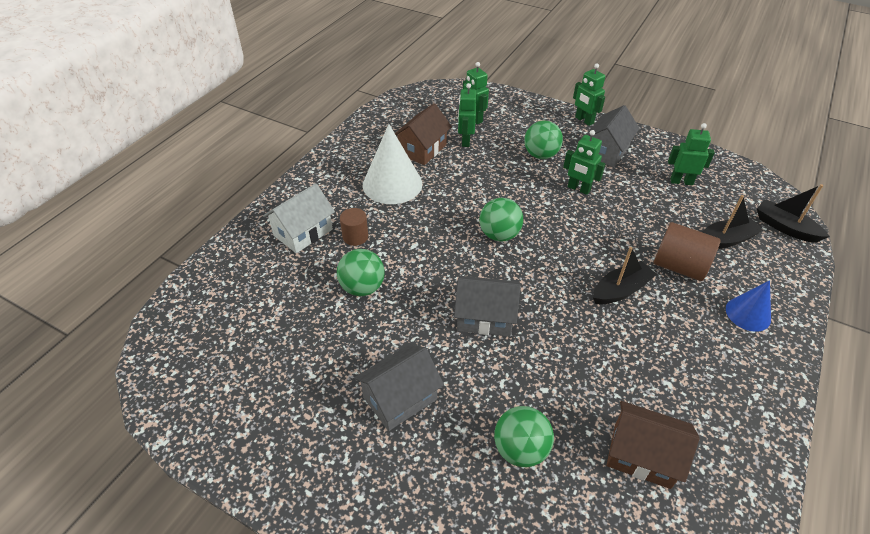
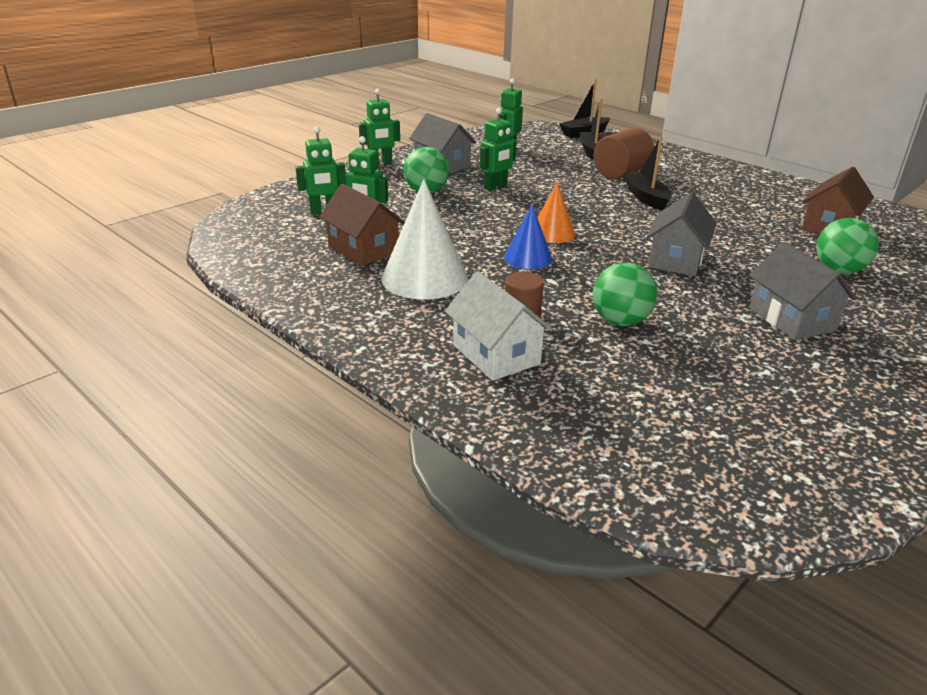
camera: 75 degrees left, 15 degrees down
(499, 235) = (552, 233): green ball -> orange cone
(748, 314) = (679, 165): blue cone -> blue cone (528, 258)

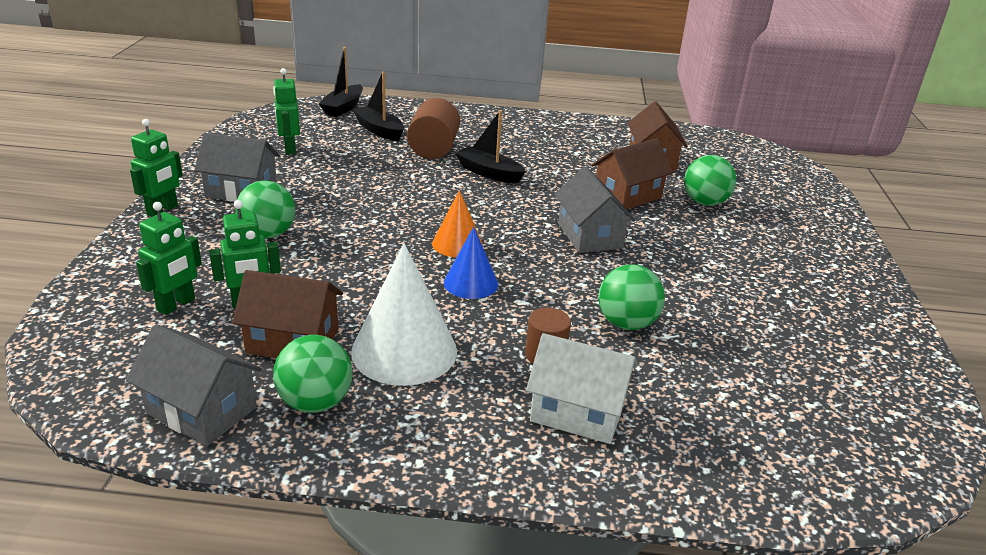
camera: 40 degrees left, 0 degrees up
(333, 283) = (315, 403): none -> green ball
(495, 187) = (335, 203): green robot -> none
(759, 244) = (627, 195): none -> brown house
(791, 319) = (730, 265): grey house -> grey house (201, 410)

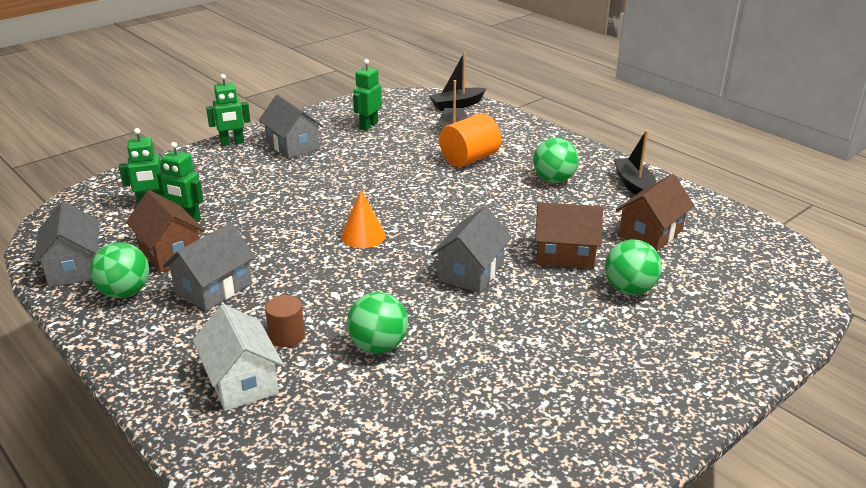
camera: 45 degrees right, 0 degrees up
(268, 234) = (262, 181): green ball -> green ball (553, 180)
(404, 351) = (214, 288): white cone -> grey house
(433, 149) = (469, 159): brown cylinder -> orange cylinder
(471, 283) = (324, 266): blue cone -> none
(489, 173) = (479, 192): black boat -> black boat (634, 185)

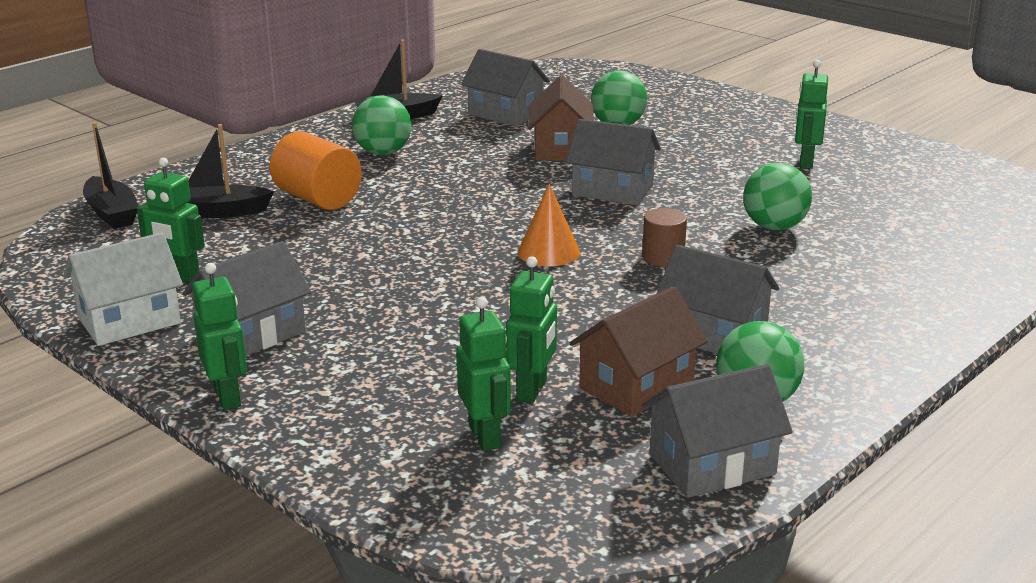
camera: 95 degrees left, 5 degrees down
(241, 381) = (878, 289): white house -> white house (129, 321)
(286, 336) = (786, 275): brown cylinder -> brown cylinder (663, 258)
(532, 396) = (806, 162): none -> green robot
(650, 233) = (506, 114): brown house -> grey house

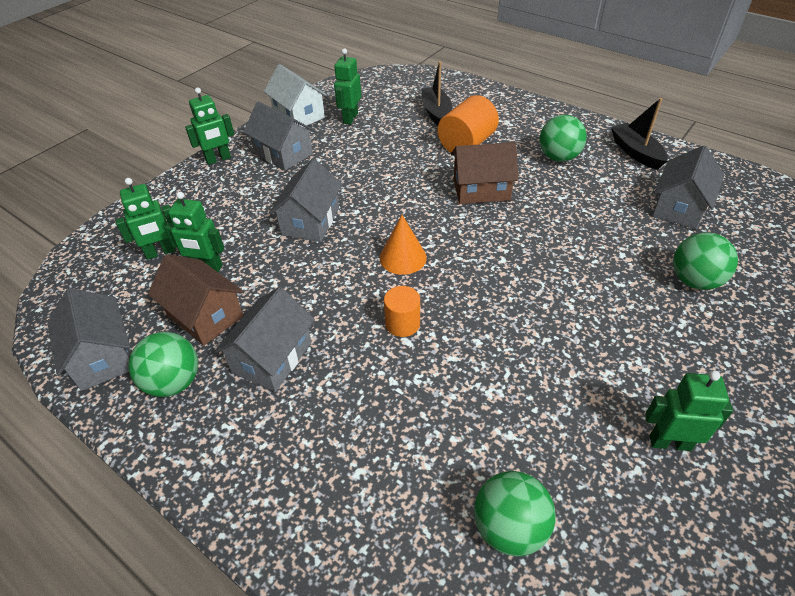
camera: 85 degrees right, 20 degrees up
(112, 213) = (426, 81): black boat -> none
(560, 149) = (612, 247): brown house -> brown house (481, 190)
(612, 190) = (532, 286): grey house -> grey house (310, 221)
(663, 258) = (402, 323): brown cylinder -> orange cylinder
(774, 227) = (482, 404): green ball -> green ball (509, 527)

